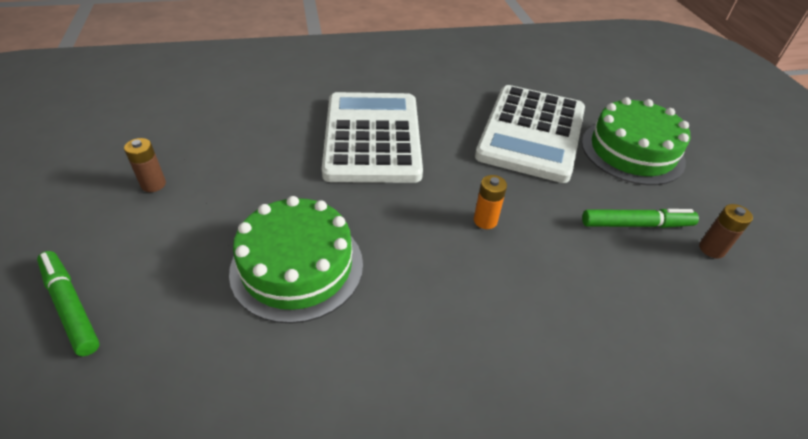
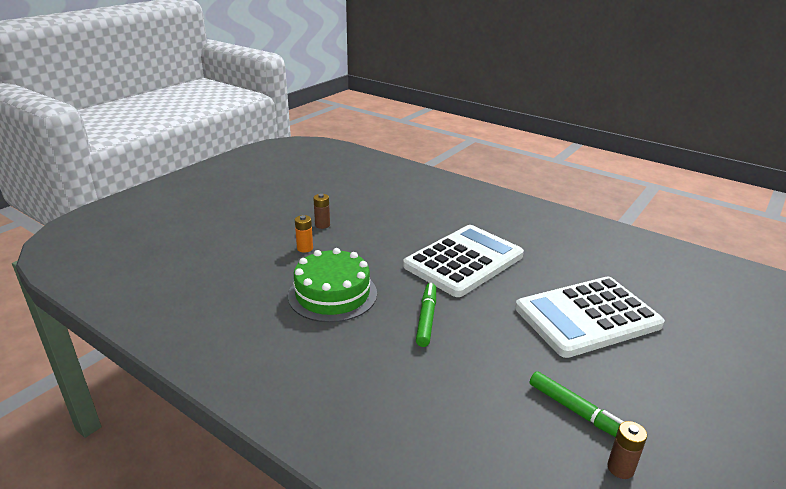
camera: 50 degrees right, 15 degrees down
(70, 306) = (233, 253): green marker -> green marker (426, 318)
(485, 220) = (465, 339): orange battery -> orange battery (305, 248)
(632, 151) = (663, 375): green cake -> none

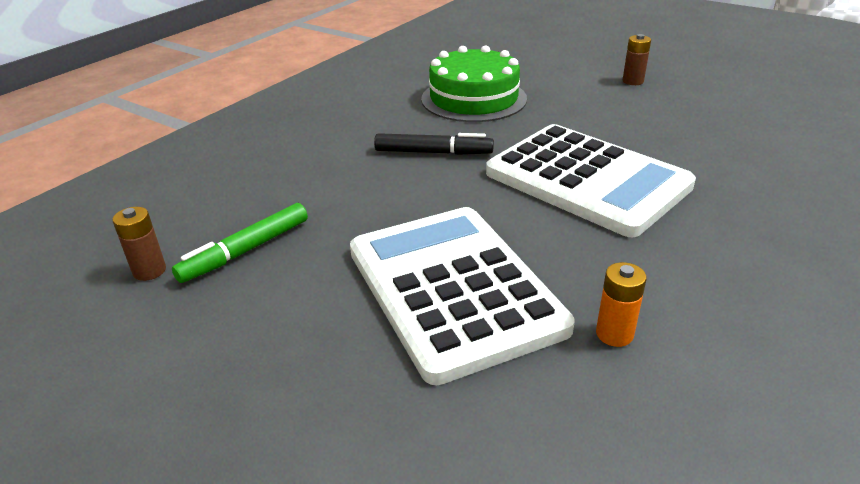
camera: 90 degrees right, 5 degrees up
(305, 248) = (567, 77): orange battery -> orange battery (614, 334)
(426, 318) = (433, 152): green marker -> black marker

